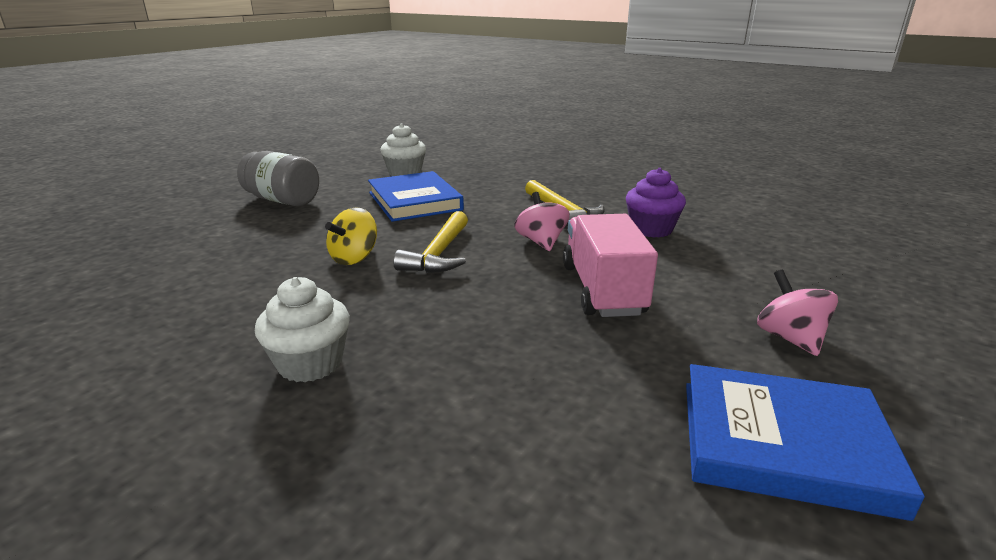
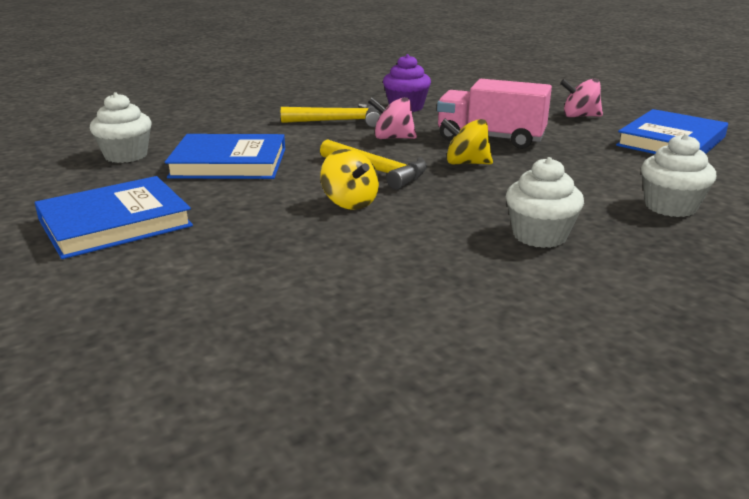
camera: 65 degrees left, 0 degrees up
(283, 200) = (115, 223): grey jar -> blue book
(453, 461) = (670, 207): none -> white cupcake
(501, 289) = (466, 163): none -> yellow spinning top

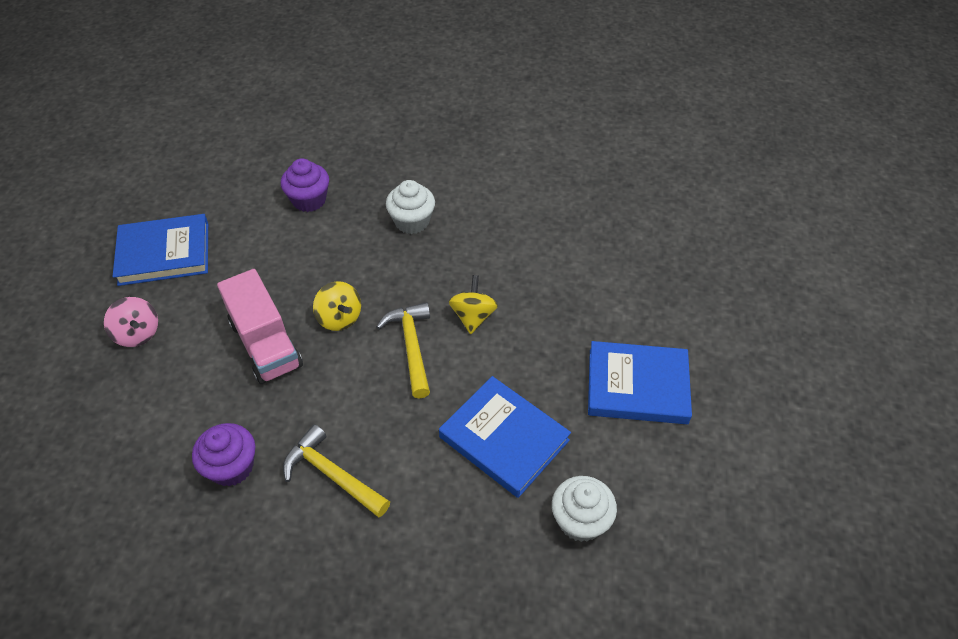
camera: 140 degrees left, 25 degrees up
(393, 138) = (333, 398): pink spinning top -> none
(670, 207) = (309, 200): white cupcake -> purple cupcake

